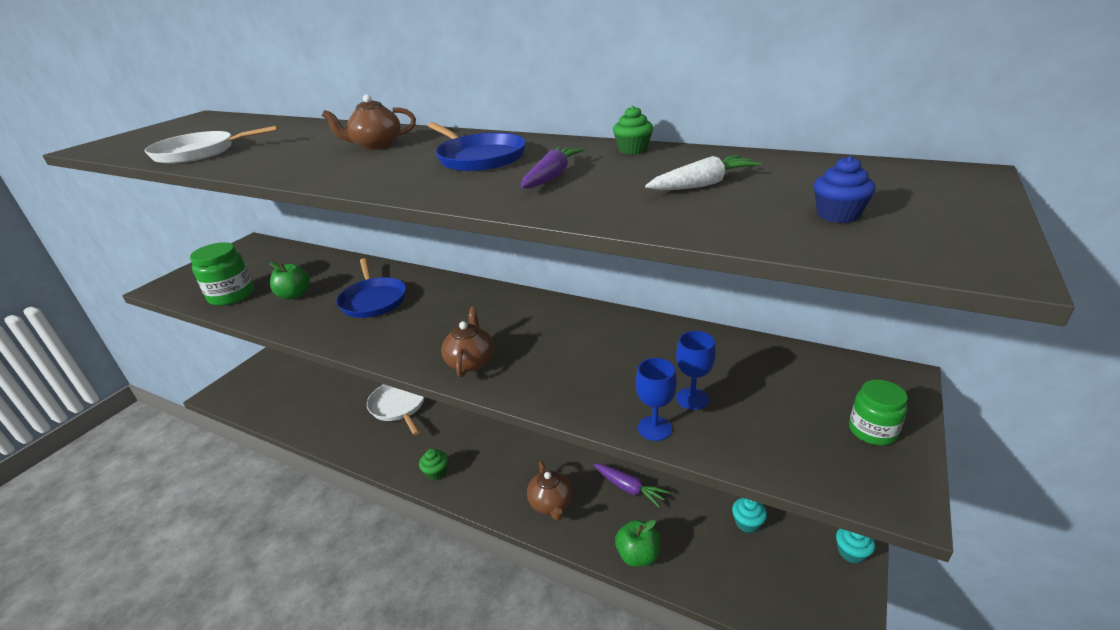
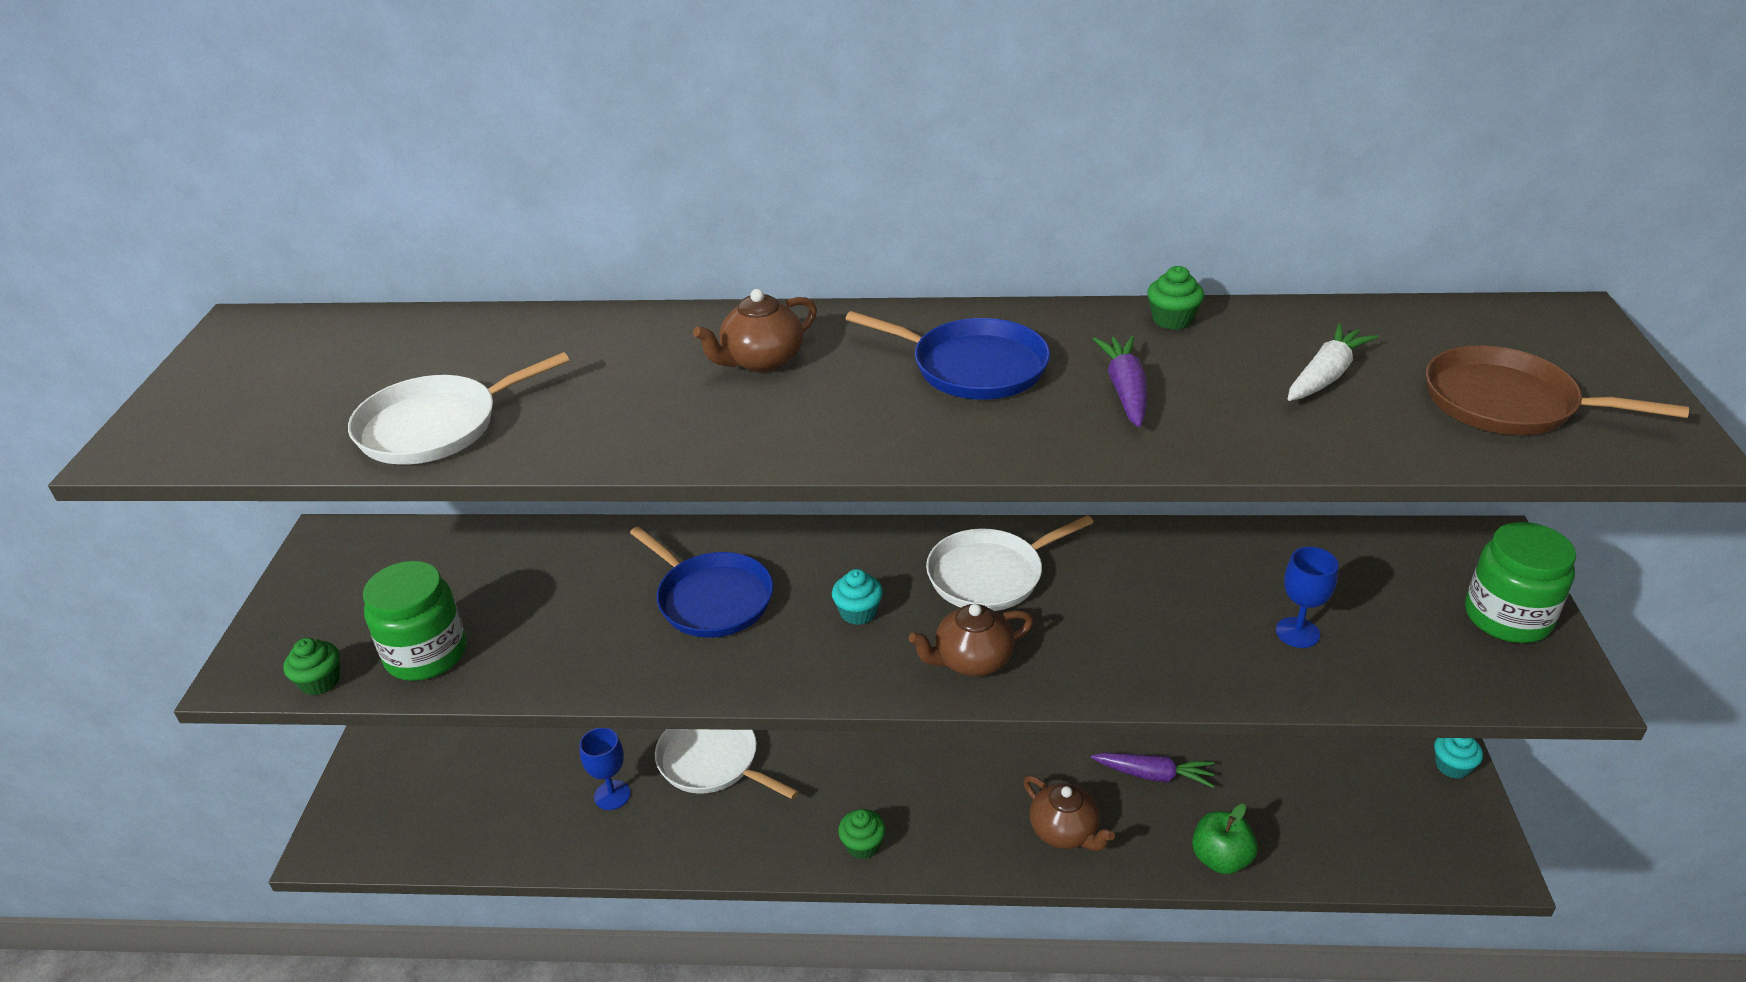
camera: 25 degrees left, 5 degrees up
(182, 296) = (320, 681): none -> green cupcake
(294, 295) = (554, 624): green apple -> none
(471, 361) = (972, 660): brown teapot -> brown teapot turned 90 degrees counterclockwise
(525, 321) = (990, 575): none -> white pan
(654, 428) = (1284, 684): blue goblet -> blue goblet (612, 795)
(747, 523) = (1323, 770): turquoise cupcake -> turquoise cupcake (858, 612)
(838, 215) = (1507, 403): blue cupcake -> brown pan
(872, 431) = (1507, 617): green jar -> green jar, size x1.56

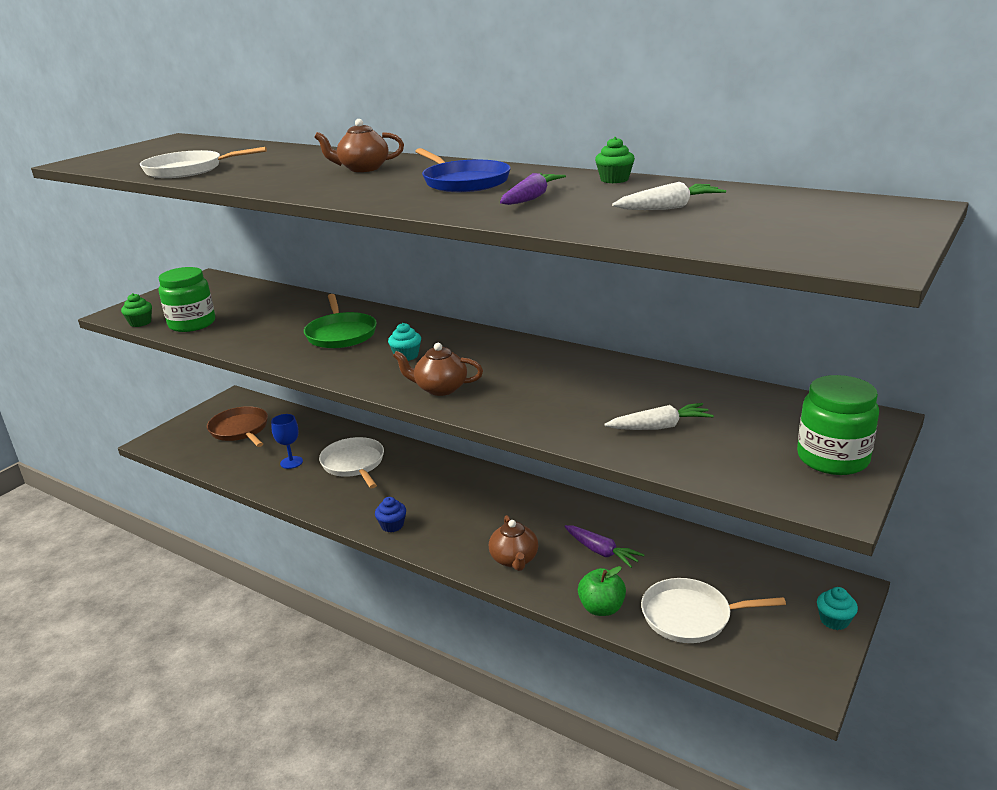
camera: 30 degrees right, 10 degrees down
(711, 599) = (341, 334): blue pan -> green pan
(862, 845) = (392, 525): green cupcake -> blue cupcake
(990, 575) = (499, 358): white pan -> white pan (690, 616)
(1297, 632) = (660, 427): blue goblet -> white carrot
(1507, 403) = (777, 232): brown pan -> brown pan (240, 430)

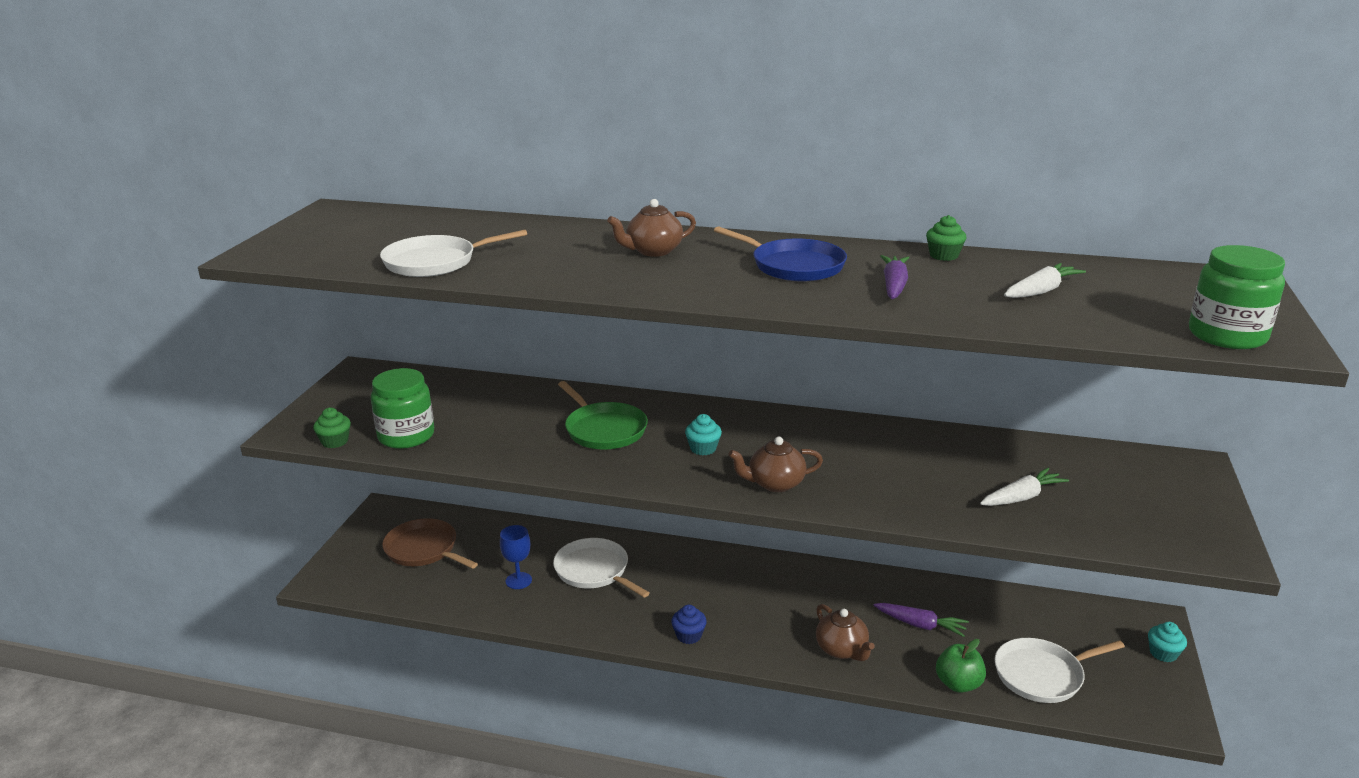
camera: 20 degrees left, 0 degrees up
(832, 458) = (1190, 508): green jar -> green jar (1227, 335)

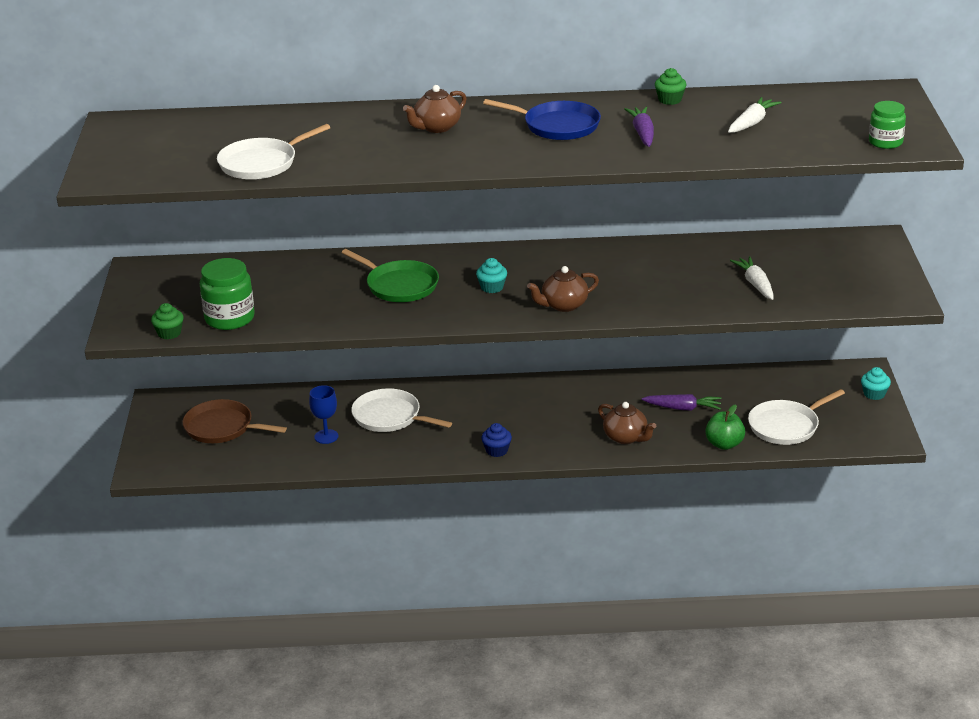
camera: 15 degrees left, 5 degrees up
(1022, 497) = (755, 284): white carrot -> white carrot turned 60 degrees counterclockwise
(1227, 335) = (885, 142): green jar -> green jar, size x0.64

